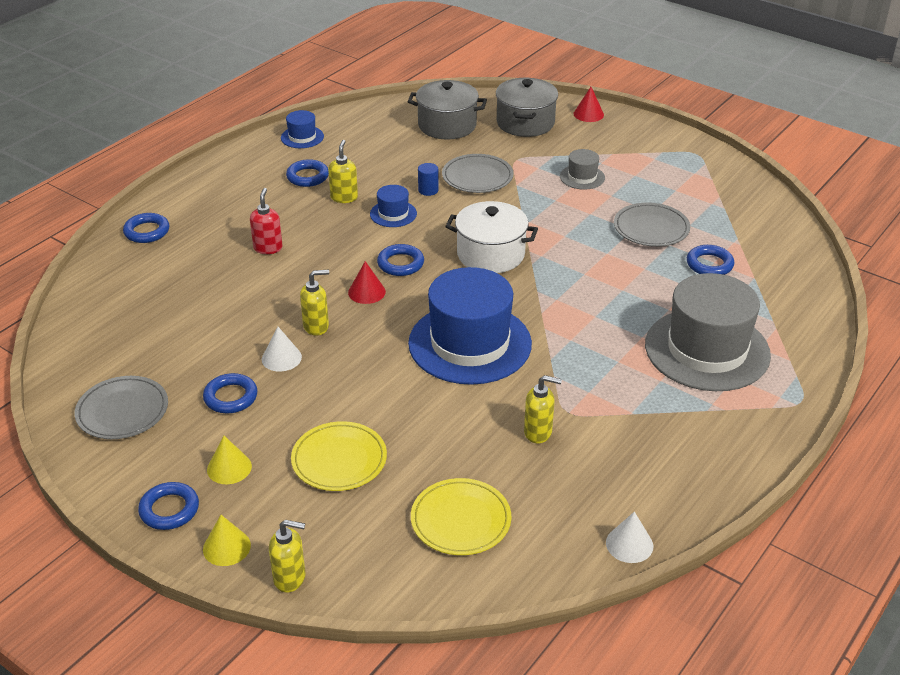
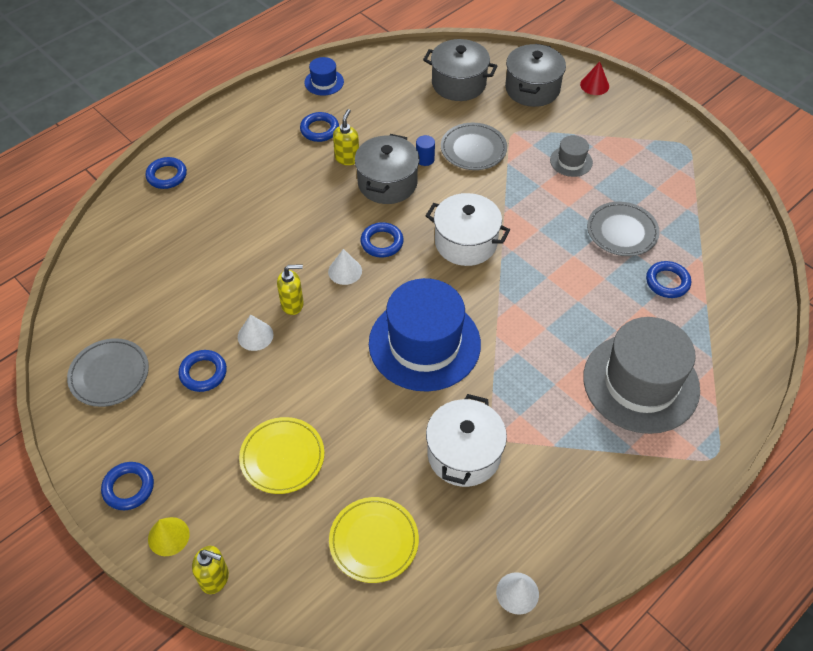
camera: 10 degrees right, 15 degrees up
(229, 468) = (187, 451): yellow cone -> none
(268, 248) = (268, 208): red soap dispenser -> none
(366, 292) = (345, 271): red cone -> white cone
(393, 214) = (387, 183): blue hat -> grey pot
(538, 432) = (464, 454): yellow soap dispenser -> white pot

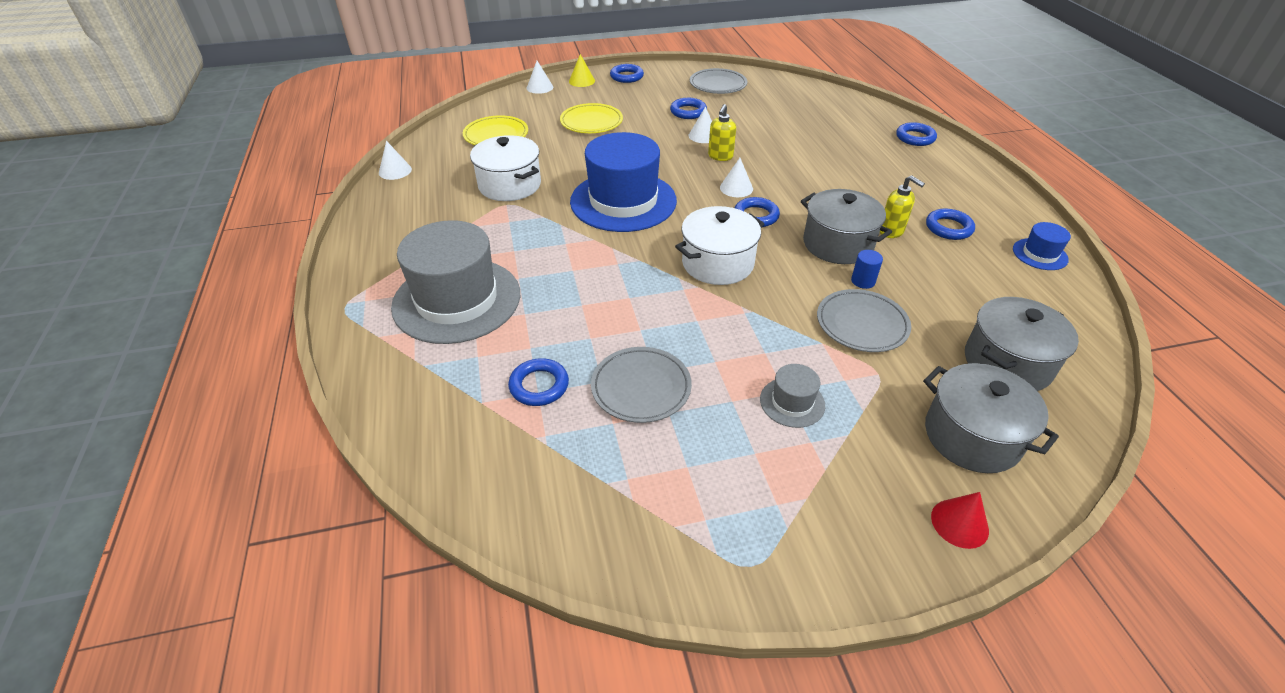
camera: 120 degrees right, 10 degrees down
(215, 578) = (539, 87): yellow soap dispenser -> white cone

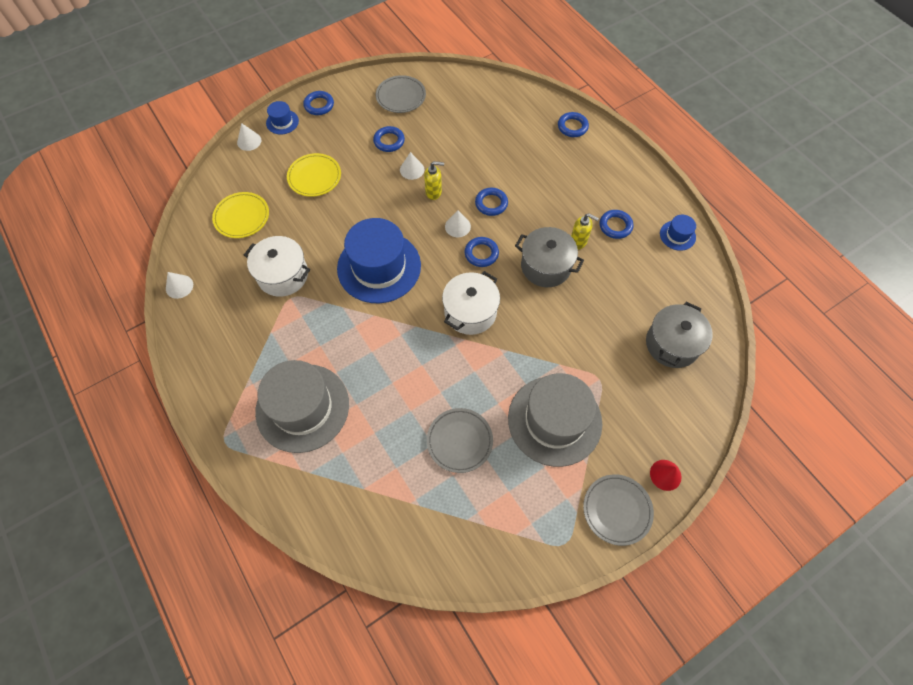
camera: 20 degrees left, 20 degrees up
(539, 386) = (394, 462): blue ring -> blue ring (491, 203)
(582, 81) = (282, 122): yellow cone -> blue hat
(720, 156) = (433, 192): yellow soap dispenser -> yellow soap dispenser turned 90 degrees counterclockwise
(792, 402) = (554, 420): grey hat -> grey hat, size x2.28
(862, 324) = (579, 339): grey plate -> grey plate (617, 510)
(863, 281) = (571, 298): blue cylinder -> none
(972, 436) = (661, 410): grey pot -> none

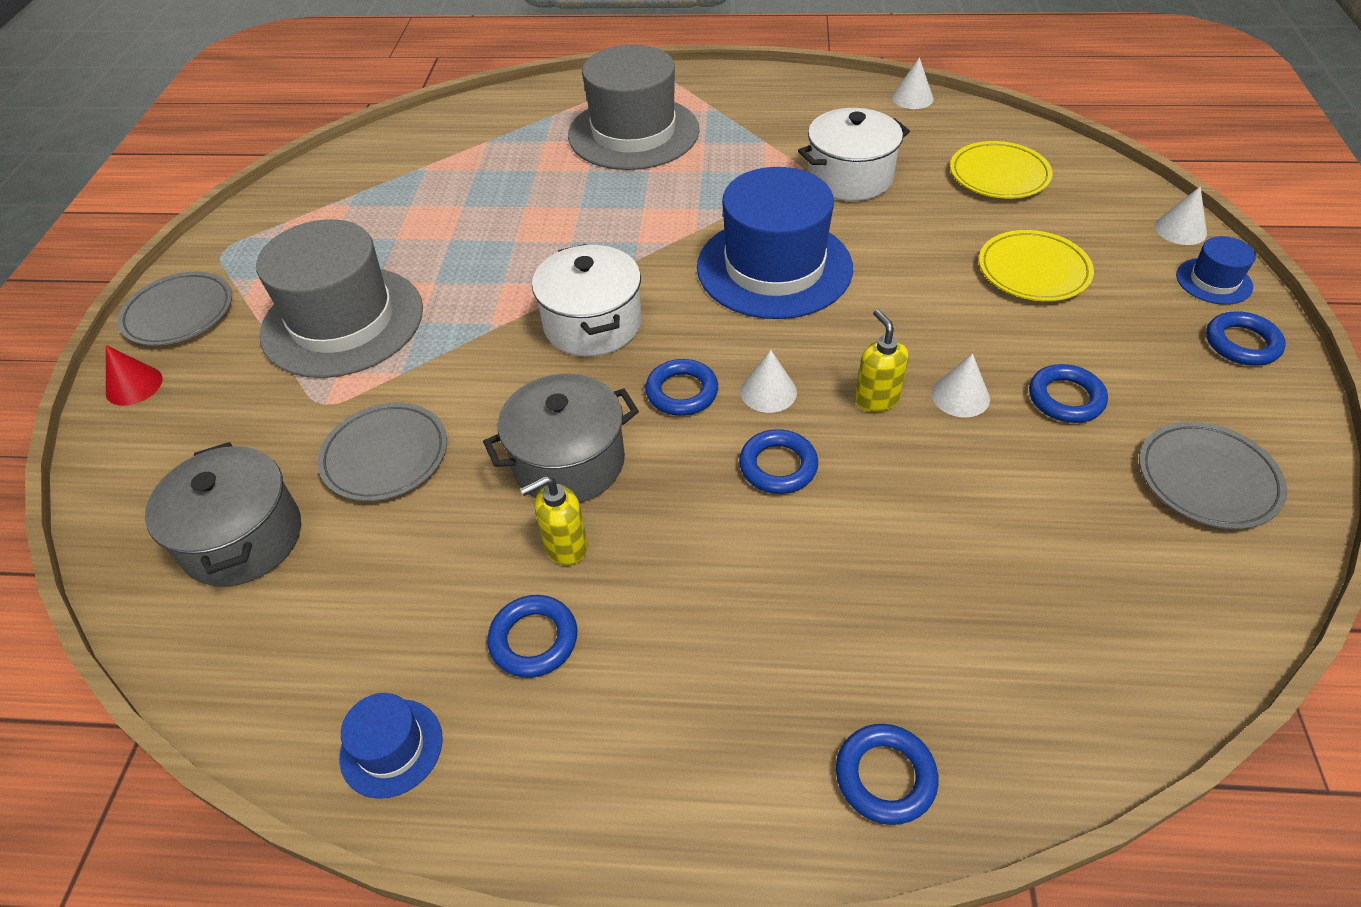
camera: 130 degrees right, 15 degrees down
(433, 192) = (876, 399): yellow soap dispenser -> yellow soap dispenser turned 120 degrees clockwise
(459, 441) = (437, 227): grey plate -> grey plate (385, 456)

